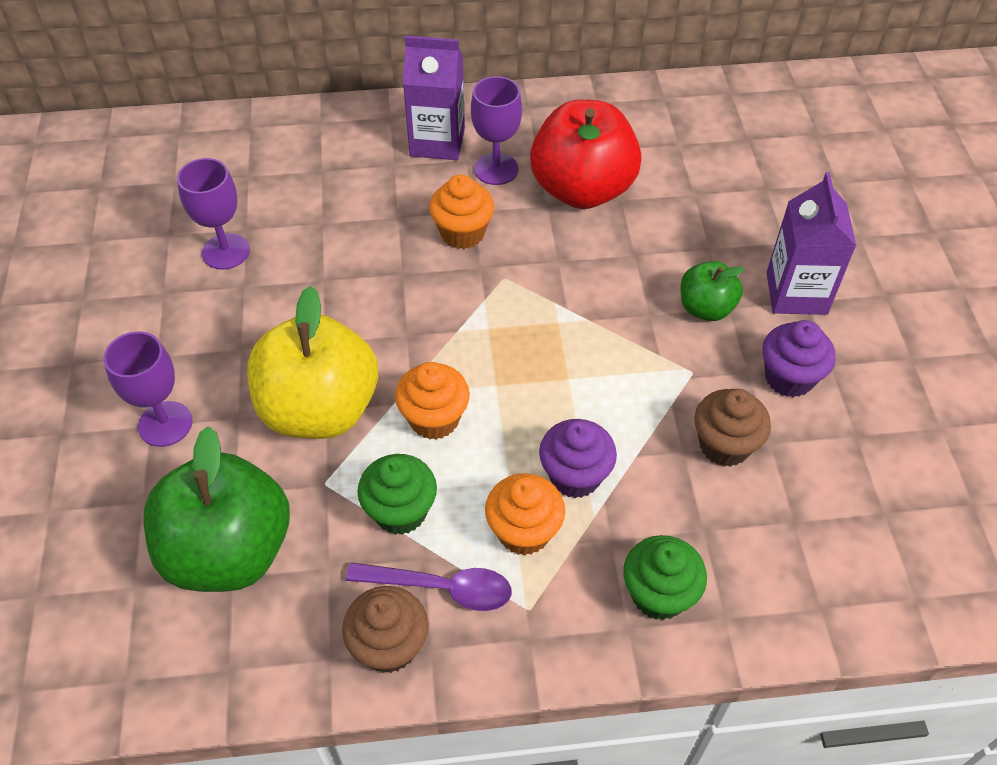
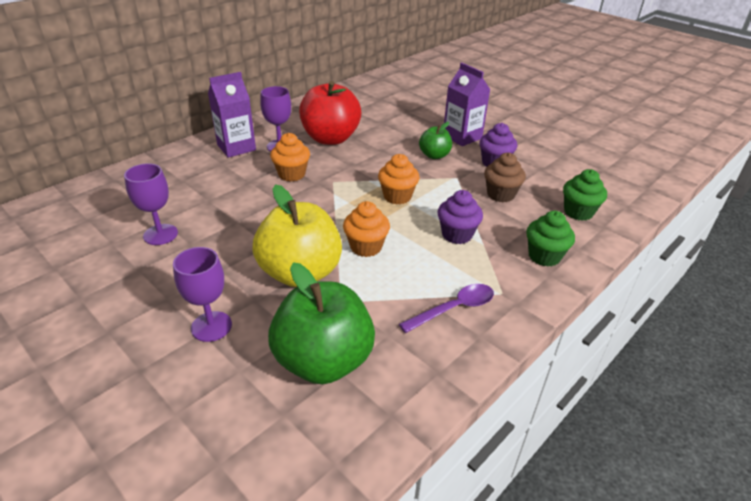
camera: 40 degrees left, 15 degrees down
(389, 646) = (460, 347): brown cupcake -> none
(400, 511) = (395, 290): green cupcake -> green cupcake (578, 212)
(524, 531) = (462, 266): orange cupcake -> orange cupcake (397, 196)

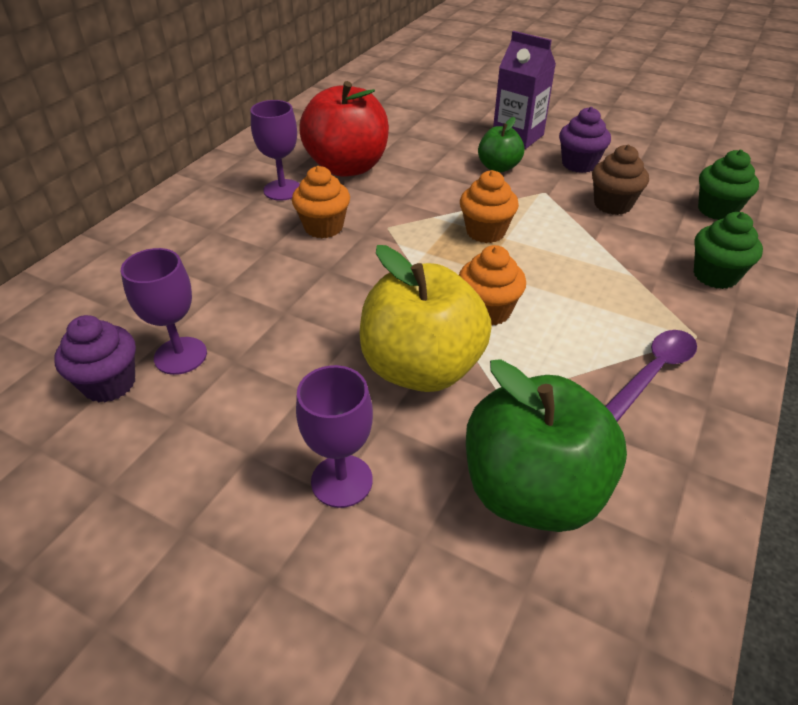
camera: 15 degrees left, 5 degrees up
(236, 147) = (220, 202): purple carton -> none
(457, 234) = (593, 269): purple cupcake -> purple cupcake (109, 384)

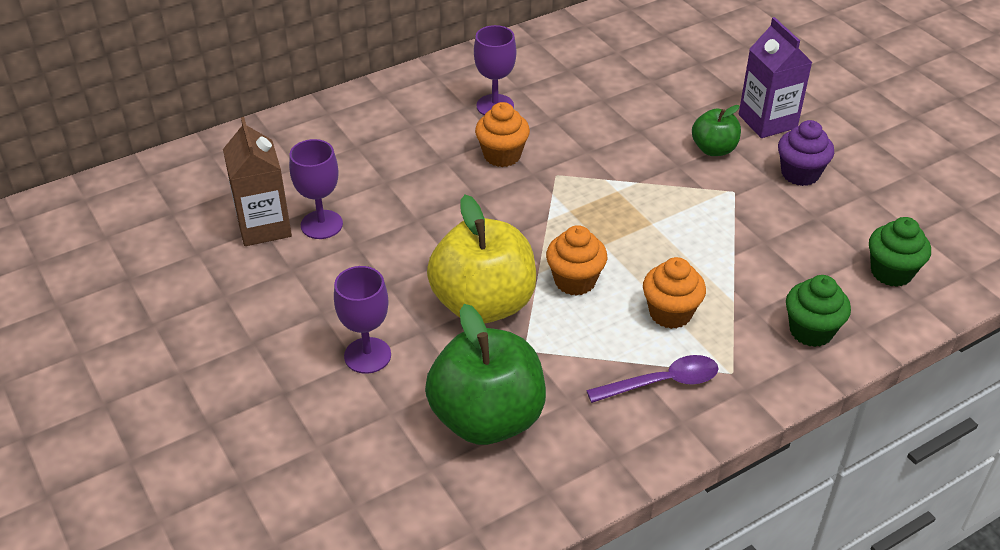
camera: 30 degrees right, 0 degrees up
(109, 384) = (264, 226): purple cupcake -> brown carton
(347, 167) = (570, 101): red apple -> none
(485, 232) = (638, 211): orange cupcake -> orange cupcake (670, 313)
(612, 205) = (788, 228): brown cupcake -> none

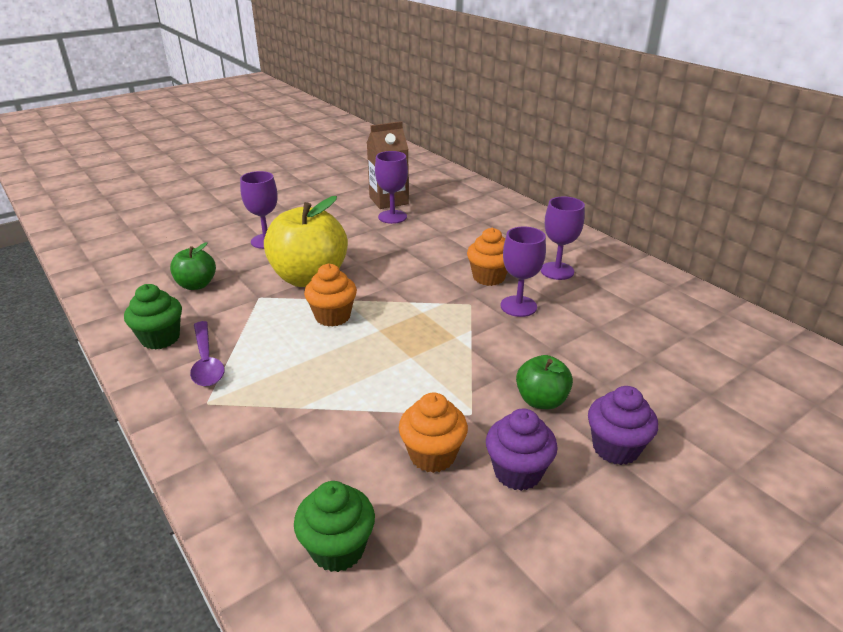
camera: 85 degrees right, 10 degrees down
(487, 418) = (196, 285): green apple -> green apple, size x0.52
(564, 142) = (518, 306): none -> purple goblet
(670, 313) = (288, 367): orange cupcake -> orange cupcake (432, 455)
(767, 121) = (615, 448): purple carton -> purple cupcake
(811, 331) = (249, 462): green cupcake -> green cupcake (160, 338)

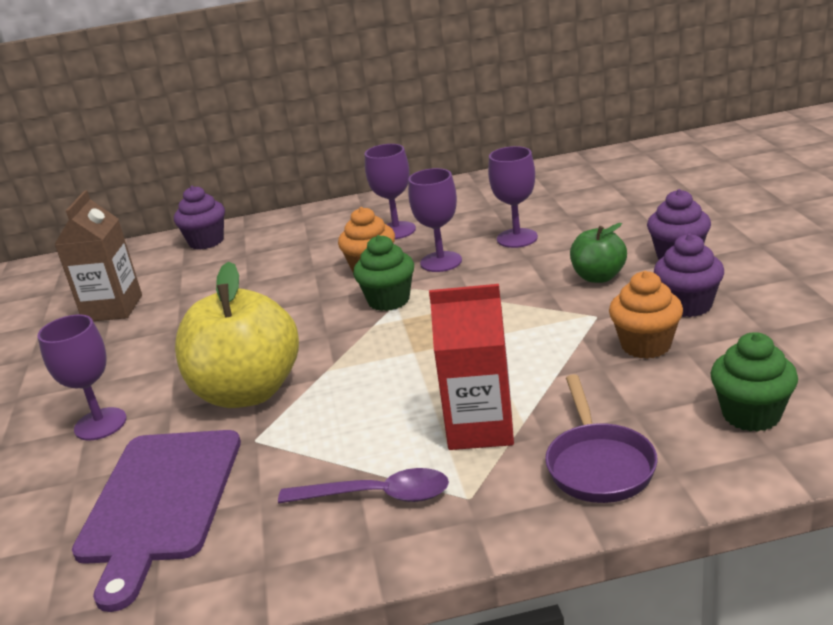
camera: 60 degrees left, 5 degrees down
(160, 338) = (281, 543): green cupcake -> green cupcake (389, 300)
(196, 285) = (159, 502): green apple -> purple cutting board
(250, 460) = (598, 465): none -> purple pan
(288, 387) = (480, 428): none -> red carton
(333, 316) = (357, 382): orange cupcake -> none
(392, 217) = (161, 311): purple goblet -> purple goblet (517, 238)
(489, 201) = (206, 241): none -> purple cupcake

